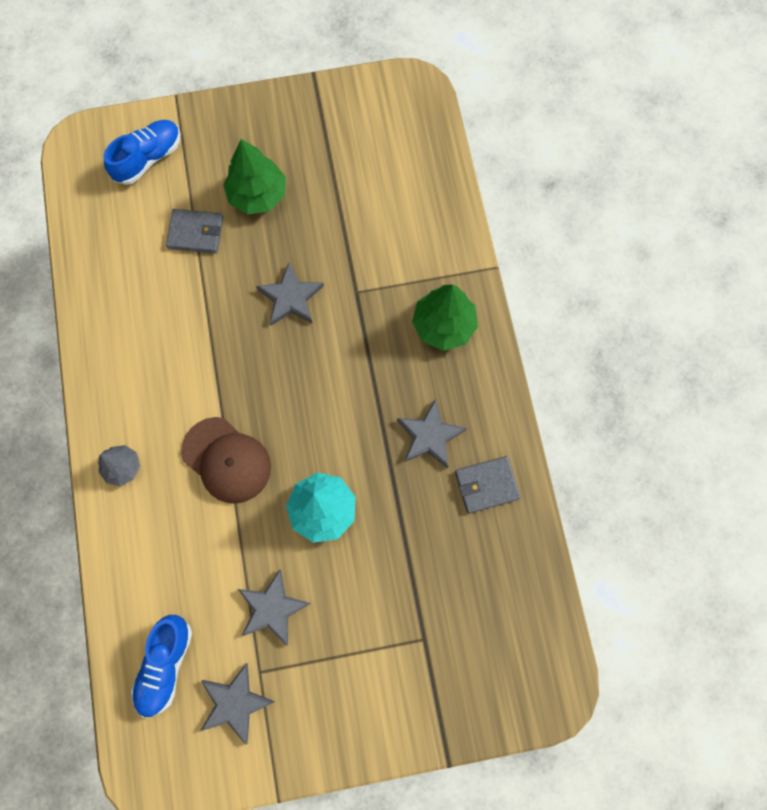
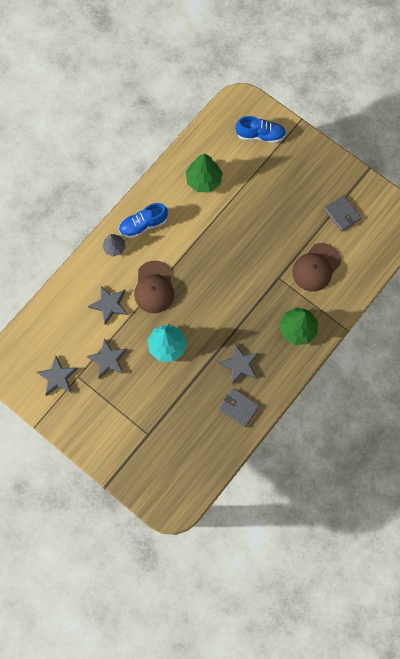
camera: 50 degrees right, 0 degrees up
(165, 665) = (50, 336): blue shoe -> blue shoe (143, 225)
(196, 233) = (244, 185): grey wallet -> grey wallet (342, 214)
(258, 195) = (286, 196): green tree -> green tree (204, 180)
(291, 298) = (250, 252): grey star -> grey star (109, 305)
(383, 237) = (316, 267): none -> brown cap

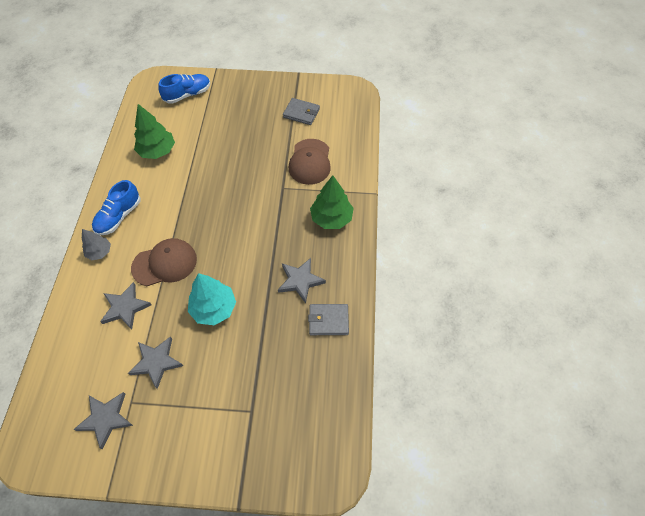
camera: 35 degrees left, 15 degrees down
(154, 287) = (165, 263): brown cap -> brown cap turned 75 degrees counterclockwise

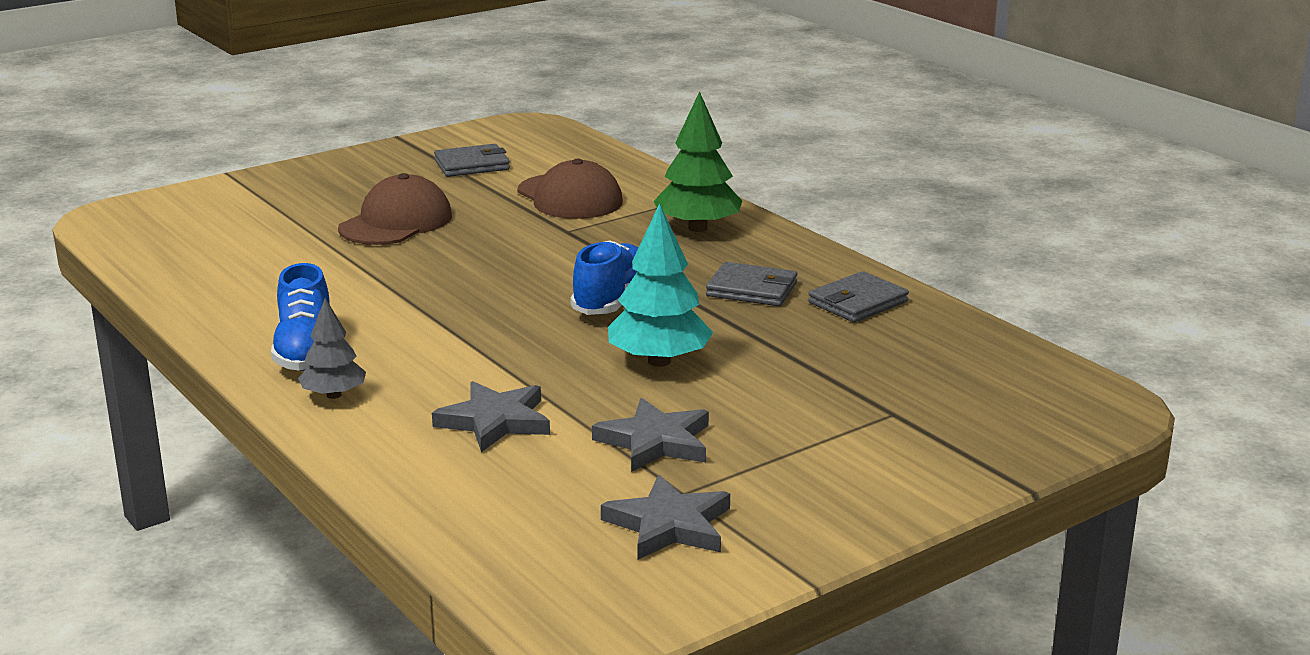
camera: 40 degrees left, 35 degrees down
(157, 151) = (260, 272): green tree -> none
(165, 263) = (489, 358): brown cap -> brown cap (396, 222)
(187, 95) = (216, 208): blue shoe -> blue shoe (611, 300)
(300, 281) = (751, 289): grey star -> grey wallet

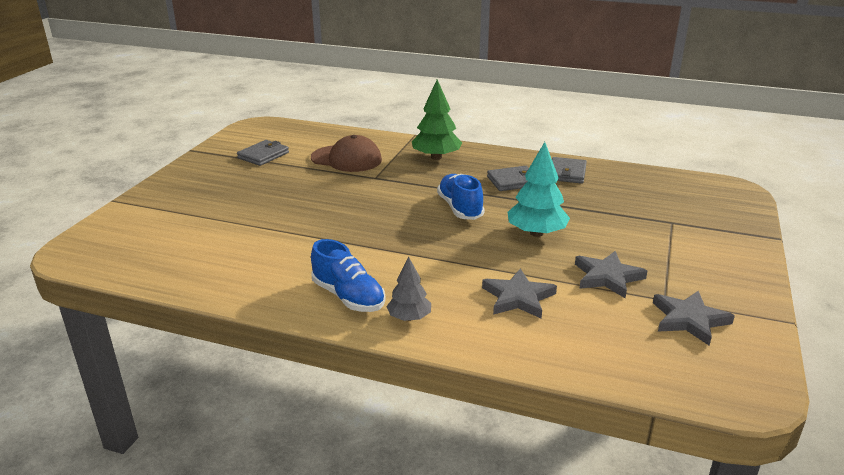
camera: 35 degrees left, 5 degrees up
(396, 222) = (273, 200): brown cap -> none

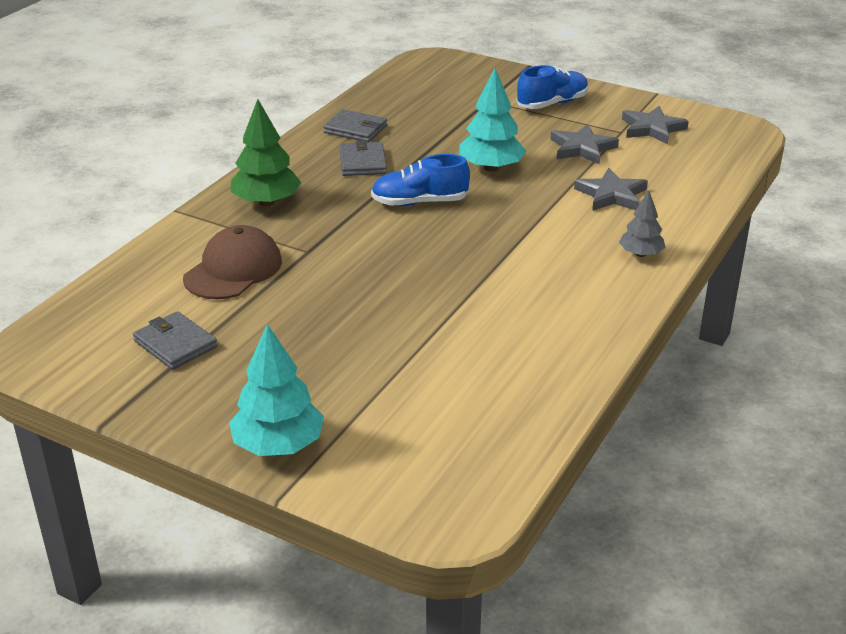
camera: 80 degrees left, 5 degrees up
(160, 194) = (278, 445): none -> turquoise tree
(348, 297) = (600, 286): blue shoe -> blue shoe (552, 104)

